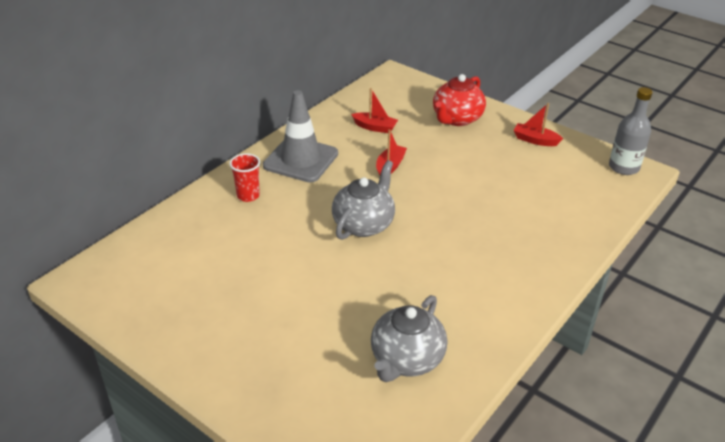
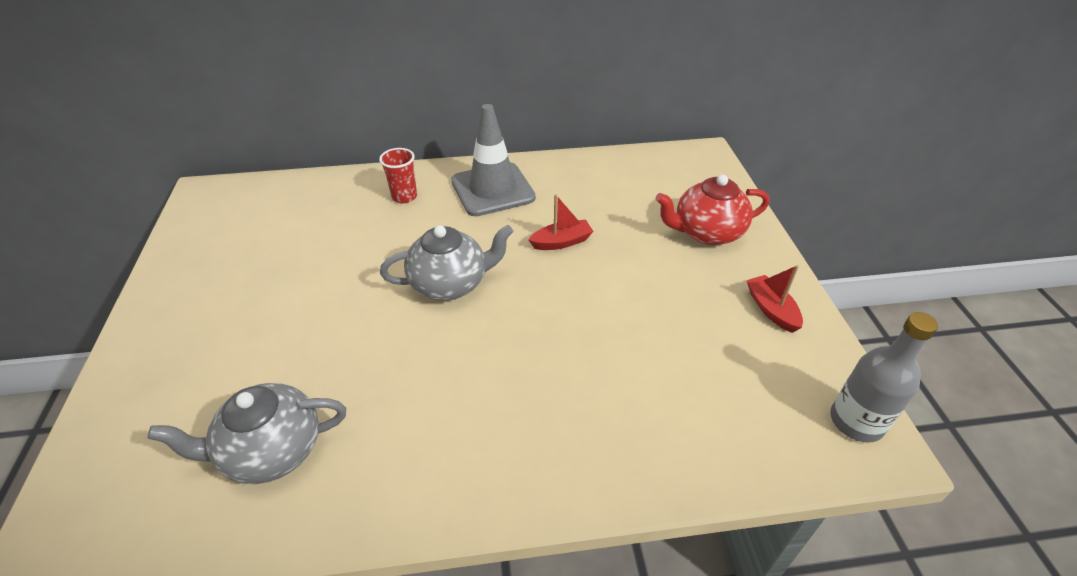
camera: 45 degrees right, 5 degrees up
(375, 127) = (605, 196): red boat -> none

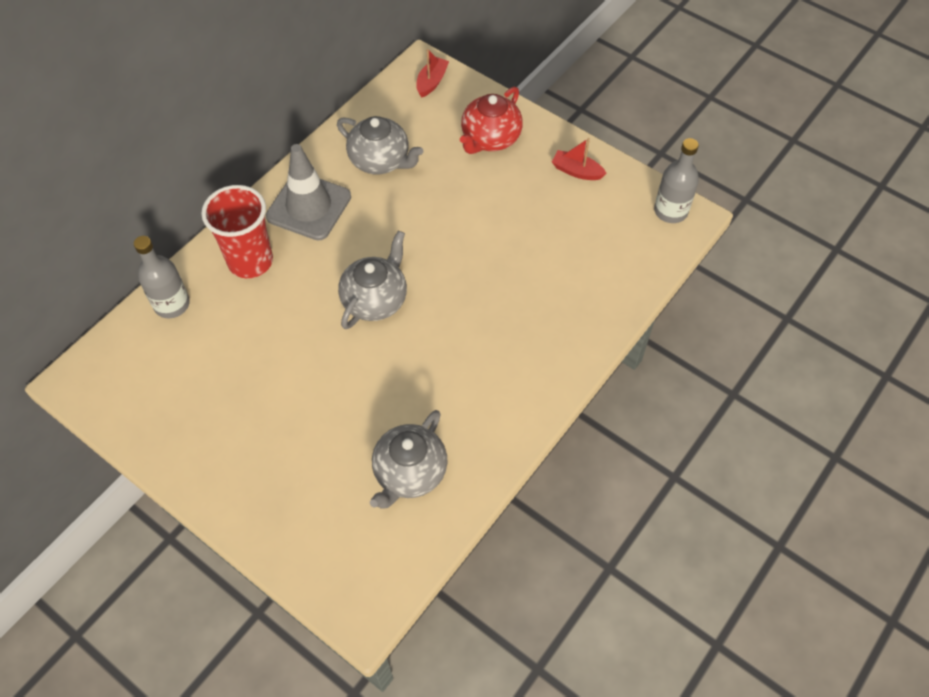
camera: 45 degrees left, 15 degrees up
(320, 188) = (172, 304): none -> grey bottle
(404, 197) = (250, 261): red cup -> red cup, size x1.83
(561, 242) = (408, 214): red boat -> red boat (432, 82)
(588, 193) = (380, 161): none -> grey teapot

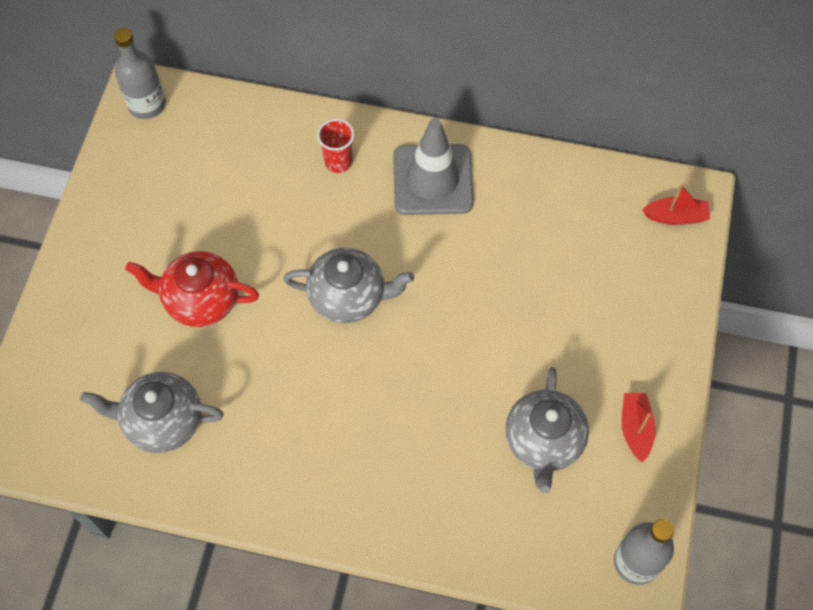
camera: 65 degrees right, 5 degrees up
(172, 304) = (256, 122): grey bottle -> grey bottle (147, 104)
(250, 261) = (338, 162): red cup -> red cup, size x0.55
(380, 161) = (531, 218): grey teapot -> grey teapot (543, 441)
(490, 139) = (628, 314): red teapot -> red teapot (200, 300)

